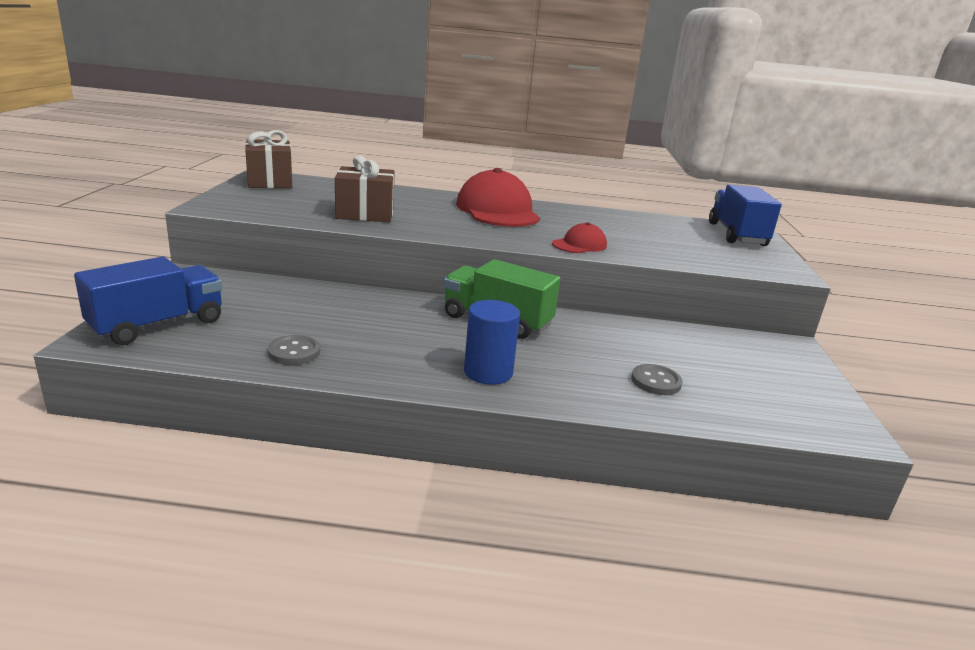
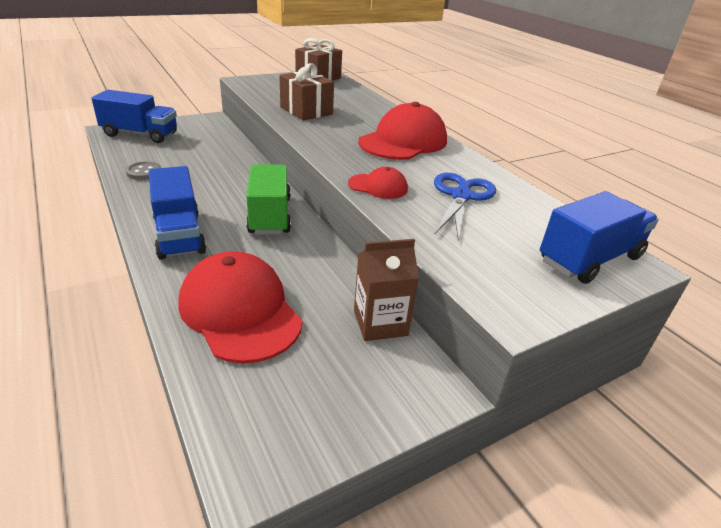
camera: 55 degrees right, 10 degrees up
(488, 372) = (179, 235): blue cylinder -> blue truck
(622, 230) = (461, 196): none -> blue scissors
(656, 381) = (240, 311): grey button -> red cap
(708, 336) = (380, 323): none -> brown carton

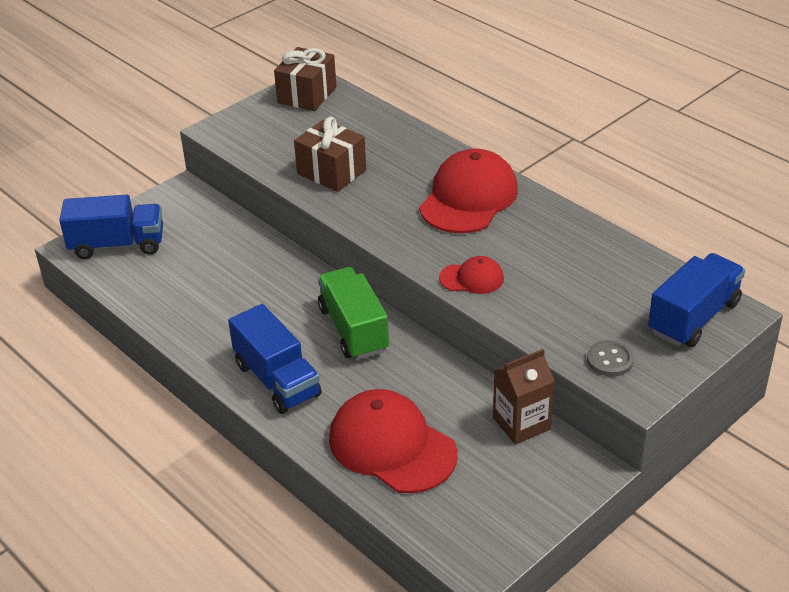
camera: 10 degrees left, 5 degrees up
(144, 172) = (173, 305): grey button -> grey button (610, 360)
(461, 196) = (558, 268): blue scissors -> none

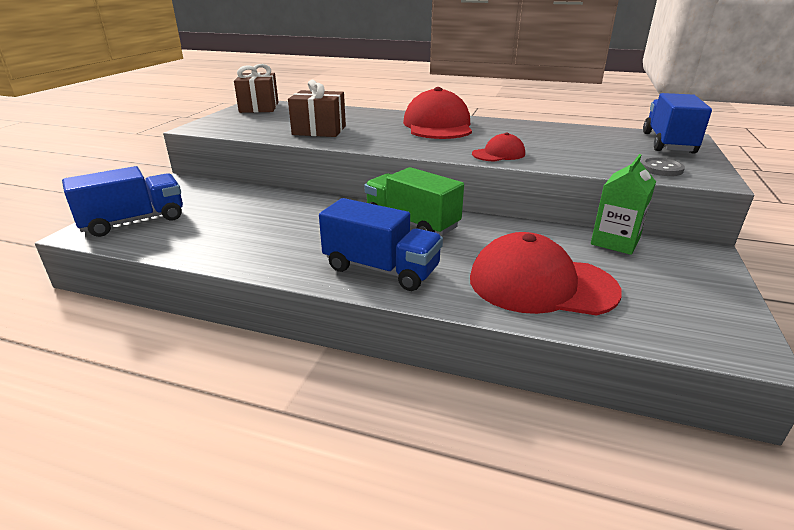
camera: 30 degrees left, 10 degrees down
(521, 423) = (615, 242): brown carton -> green carton

